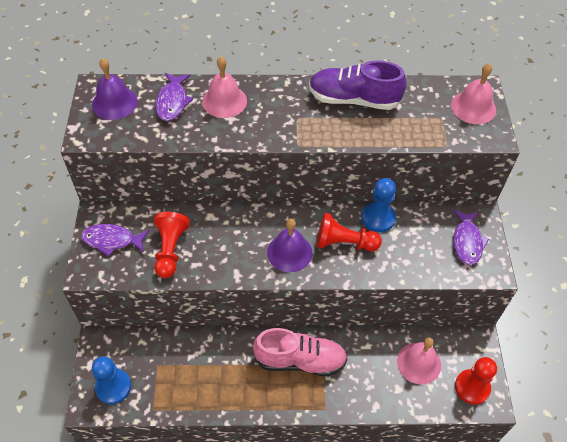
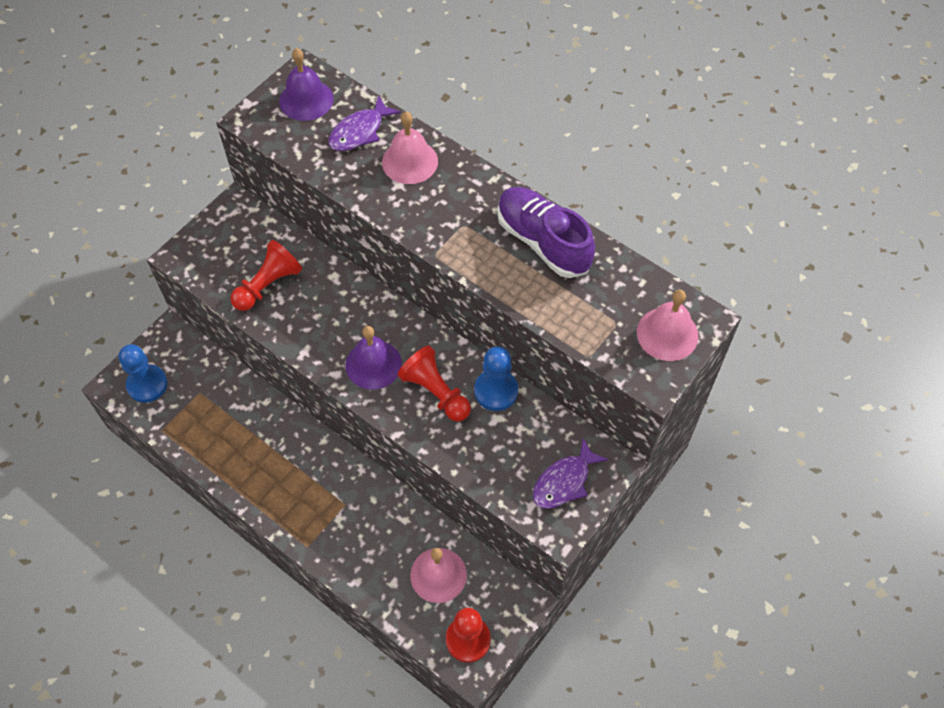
camera: 40 degrees right, 5 degrees up
(112, 240) = (226, 240): purple fish -> none
(300, 360) = (327, 484): pink shoe -> none

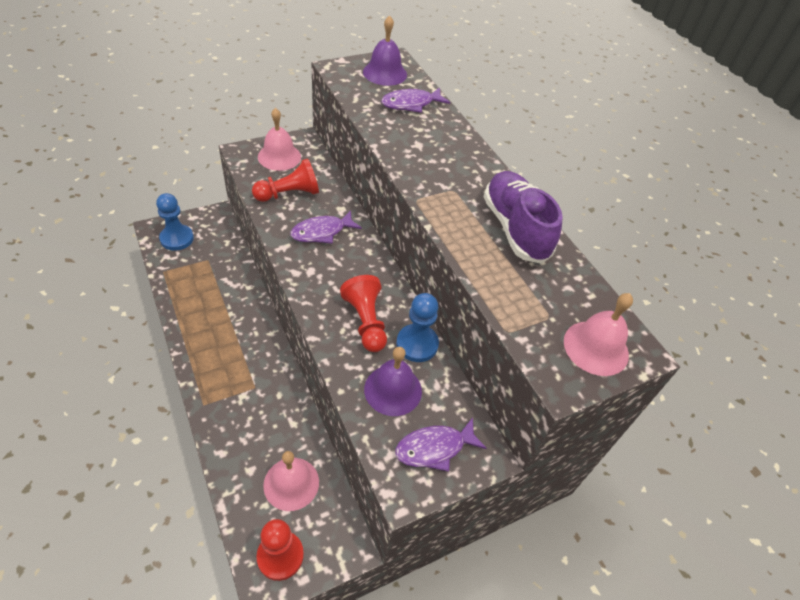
camera: 20 degrees right, 10 degrees down
(332, 315) = (321, 232): none -> purple fish
(373, 364) = (329, 279): purple bell -> purple bell (393, 390)
(410, 161) = (437, 135): pink bell -> pink bell (279, 156)

